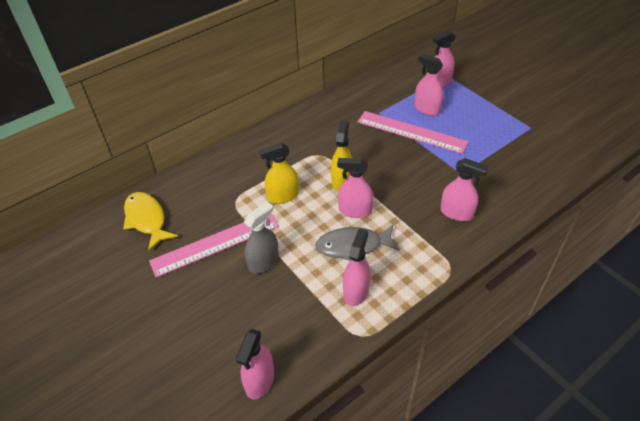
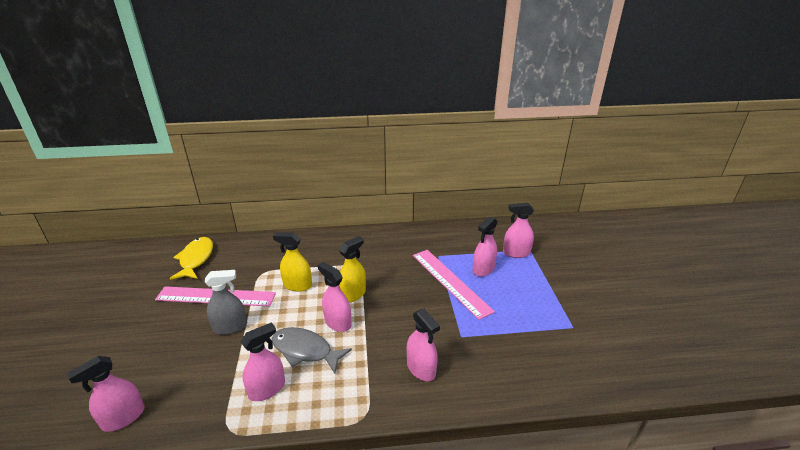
camera: 30 degrees right, 15 degrees down
(427, 109) = (483, 269): pink spray bottle -> pink spray bottle turned 120 degrees counterclockwise

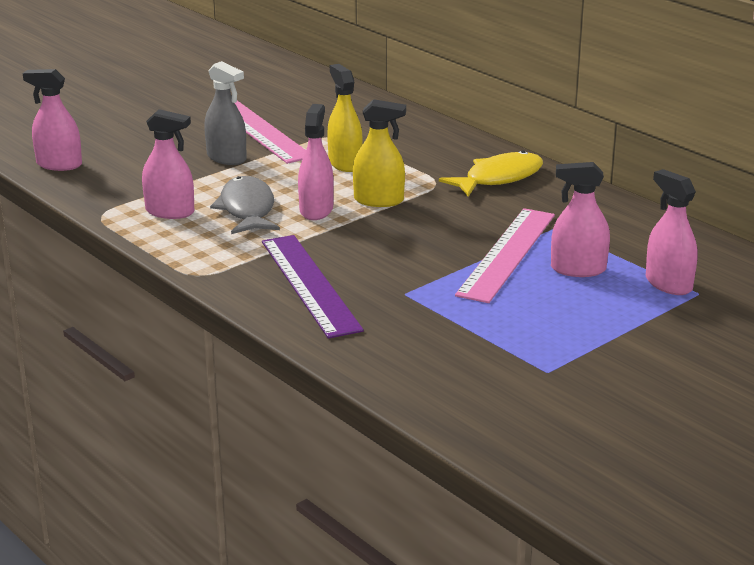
camera: 55 degrees right, 5 degrees down
(196, 259) = (302, 93): yellow fish -> yellow fish (499, 178)
(421, 369) = (310, 284): pink spray bottle -> purple ruler

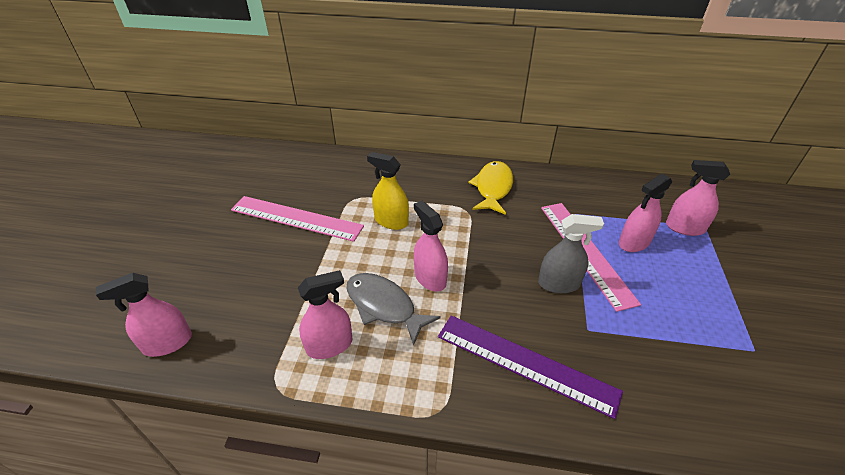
camera: 40 degrees left, 15 degrees up
(226, 158) = (304, 258): grey spray bottle -> grey spray bottle (559, 284)
(379, 200) = (455, 245): yellow spray bottle -> none

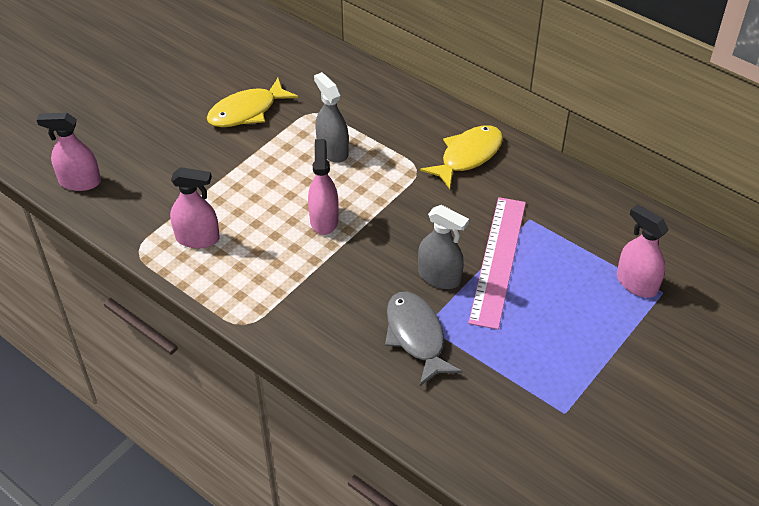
camera: 30 degrees right, 5 degrees up
(296, 218) = (247, 111): pink ruler -> yellow fish
(384, 306) = (264, 226): grey fish -> grey fish (416, 336)
(391, 221) = (332, 150): yellow spray bottle -> grey spray bottle
(525, 363) = (344, 324): purple ruler -> none
(634, 242) = (560, 273): pink spray bottle -> none

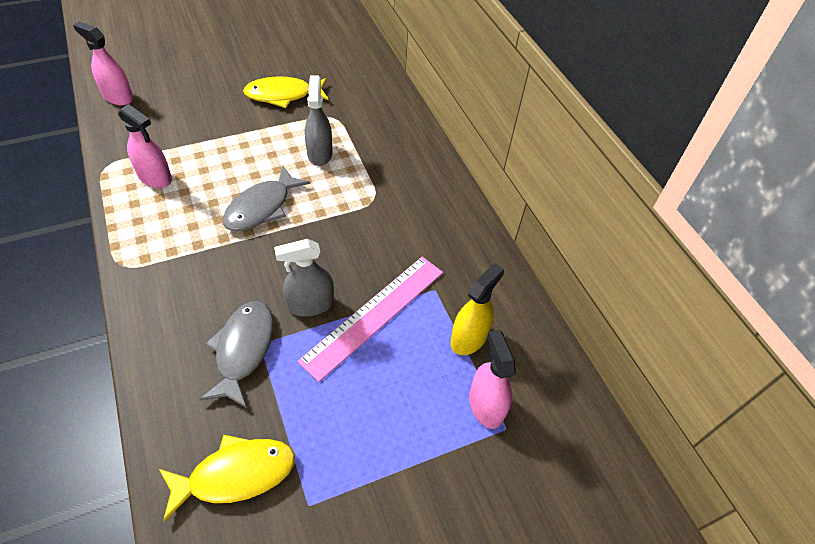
camera: 25 degrees right, 5 degrees up
(324, 220) = (261, 207): pink spray bottle -> grey fish
(439, 277) = (310, 304): grey spray bottle -> grey spray bottle turned 105 degrees clockwise
(468, 156) = (427, 207): yellow fish -> yellow fish (236, 474)
(586, 242) = (469, 338): none -> yellow spray bottle

